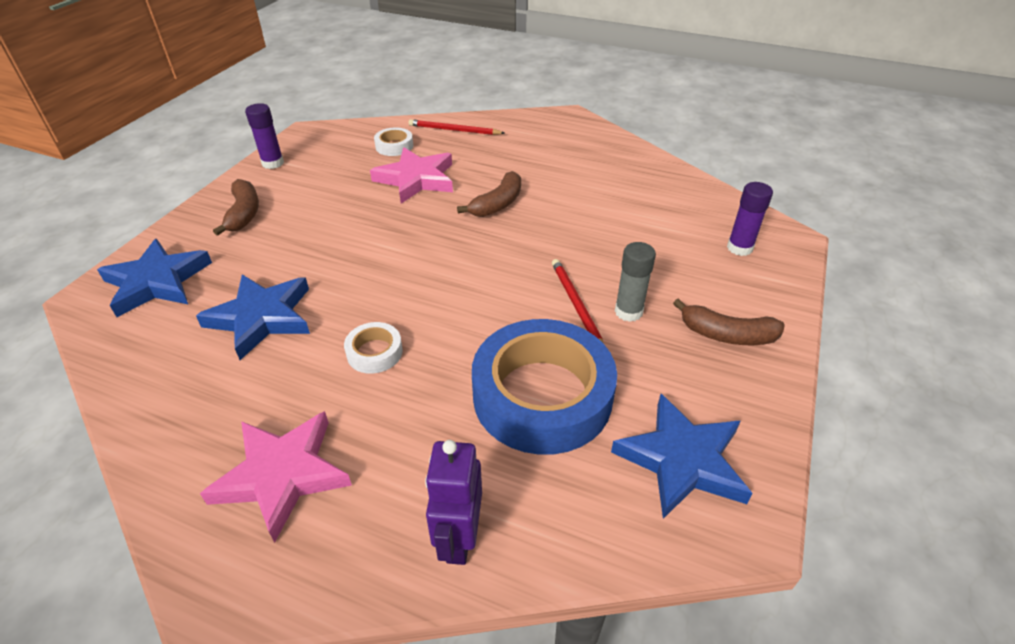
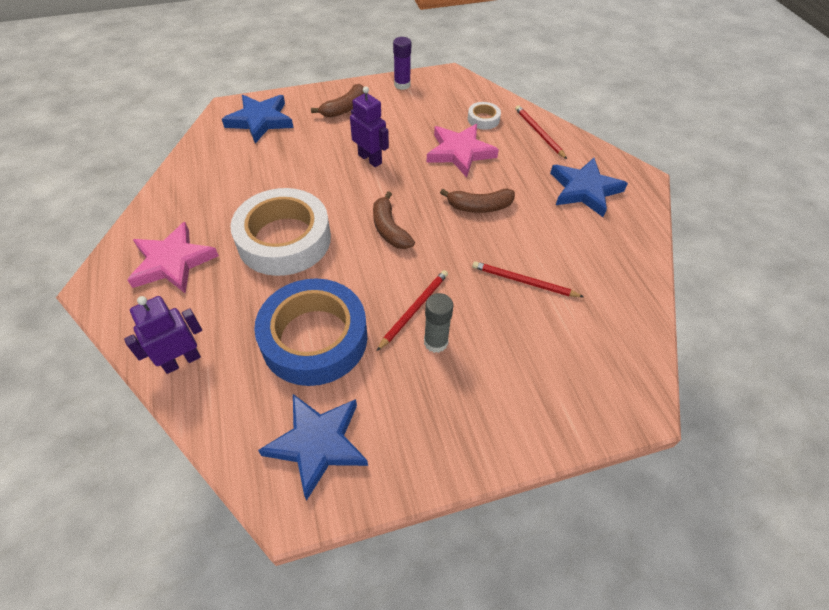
camera: 50 degrees right, 10 degrees up
(261, 318) = (270, 177): blue star -> blue star (584, 190)
(344, 234) = (370, 159): none -> purple robot
(374, 352) = (284, 239): white tape -> white tape, size x2.35
(611, 226) = (523, 281): none -> red pencil
(727, 335) = (467, 415): brown banana -> brown banana (389, 229)
(739, 248) = (587, 377): purple glue stick -> none

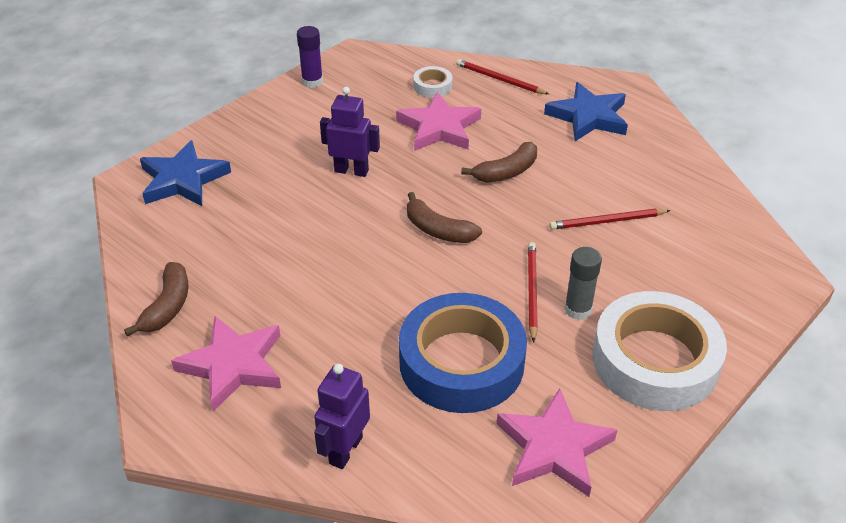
camera: 30 degrees left, 10 degrees down
(284, 239) = (337, 287): white tape -> white tape (655, 360)
(318, 444) = (554, 447): blue star -> pink star
(344, 108) = (271, 130): brown banana -> brown banana (167, 306)

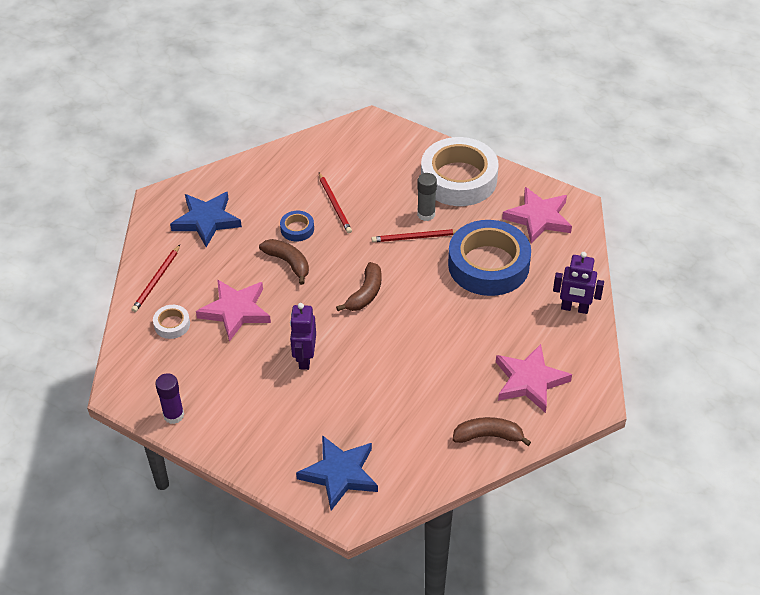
camera: 100 degrees left, 5 degrees up
(564, 184) = (297, 229): none -> blue tape

